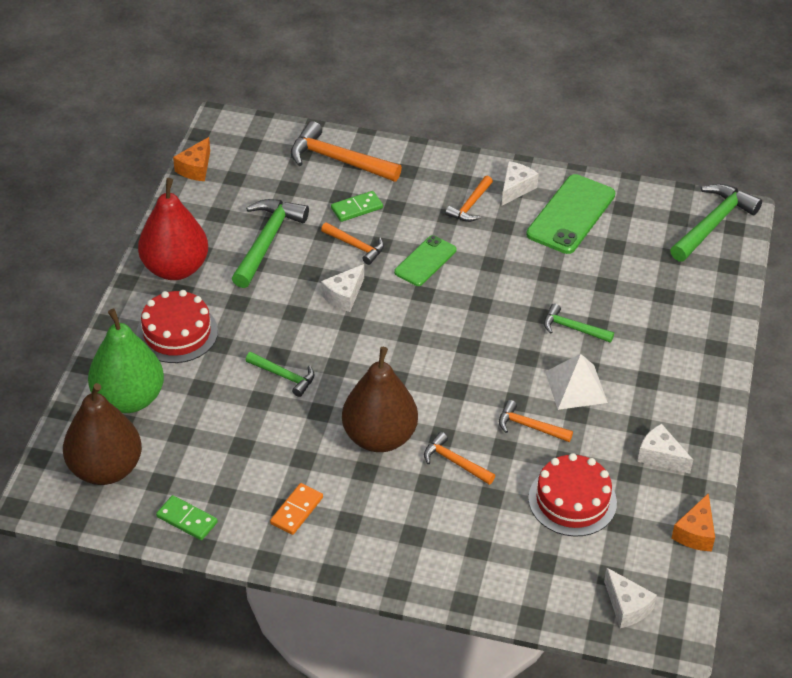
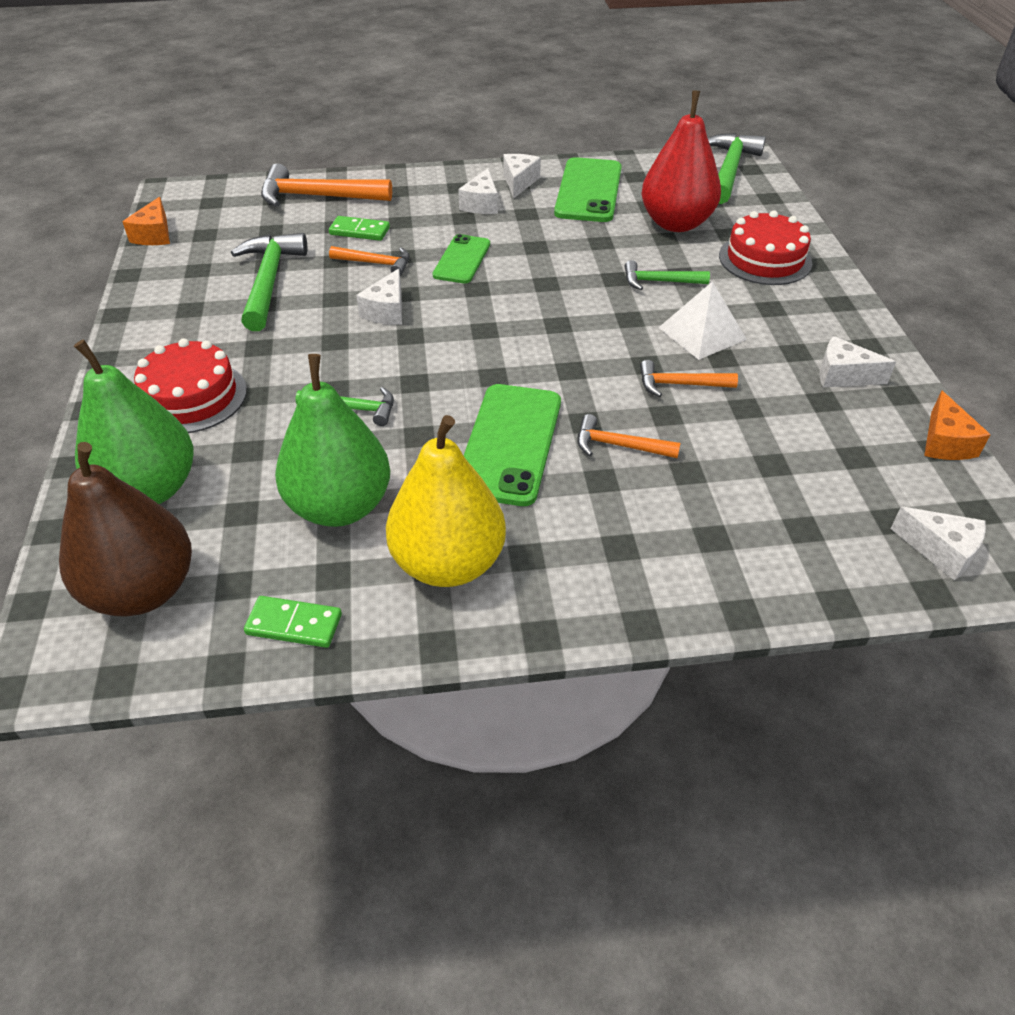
camera: 20 degrees left, 0 degrees up
(175, 268) = (164, 331): red pear -> red pear (676, 223)
(245, 449) = (340, 506): none -> green pear
(296, 510) = (448, 563): orange domino -> yellow pear
(357, 208) = (359, 231): green domino -> green domino turned 60 degrees clockwise
(379, 437) = (510, 444): brown pear -> green phone
(470, 205) = (481, 204): orange hammer -> white cheese
(572, 500) = (784, 448): red cake -> red cake (765, 259)

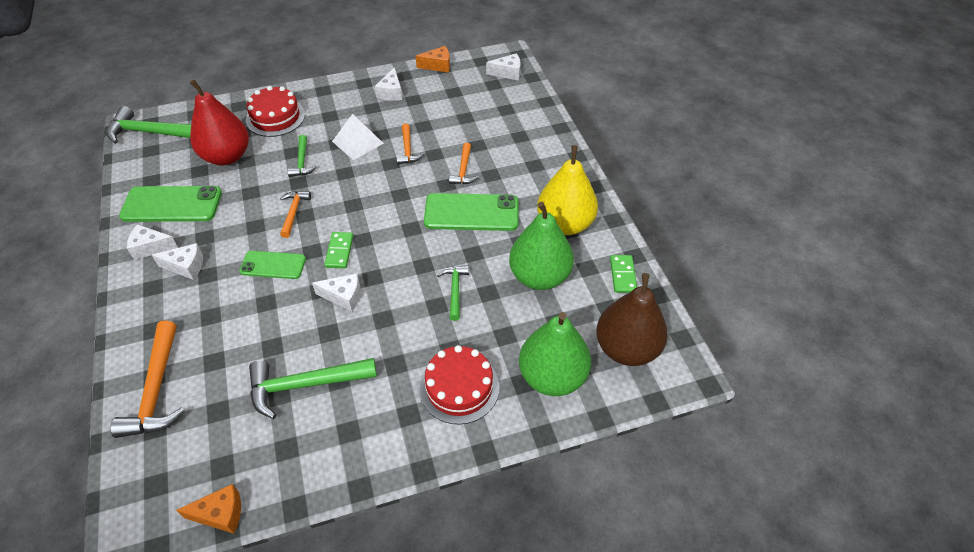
camera: 100 degrees left, 5 degrees up
(359, 231) = (225, 341): green domino -> green domino (339, 251)
(376, 263) = (278, 317): orange hammer -> orange hammer (294, 212)
(941, 551) = (508, 73): white cheese -> white cheese turned 60 degrees clockwise

